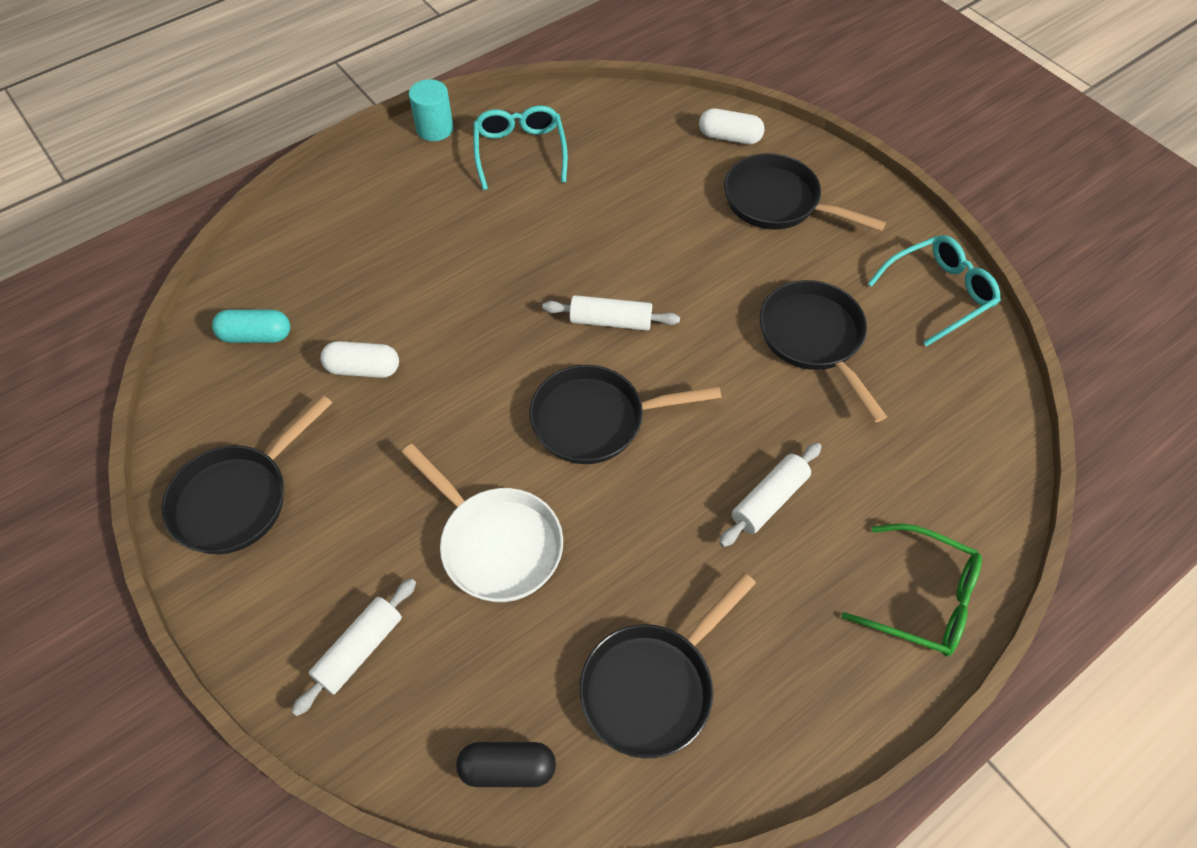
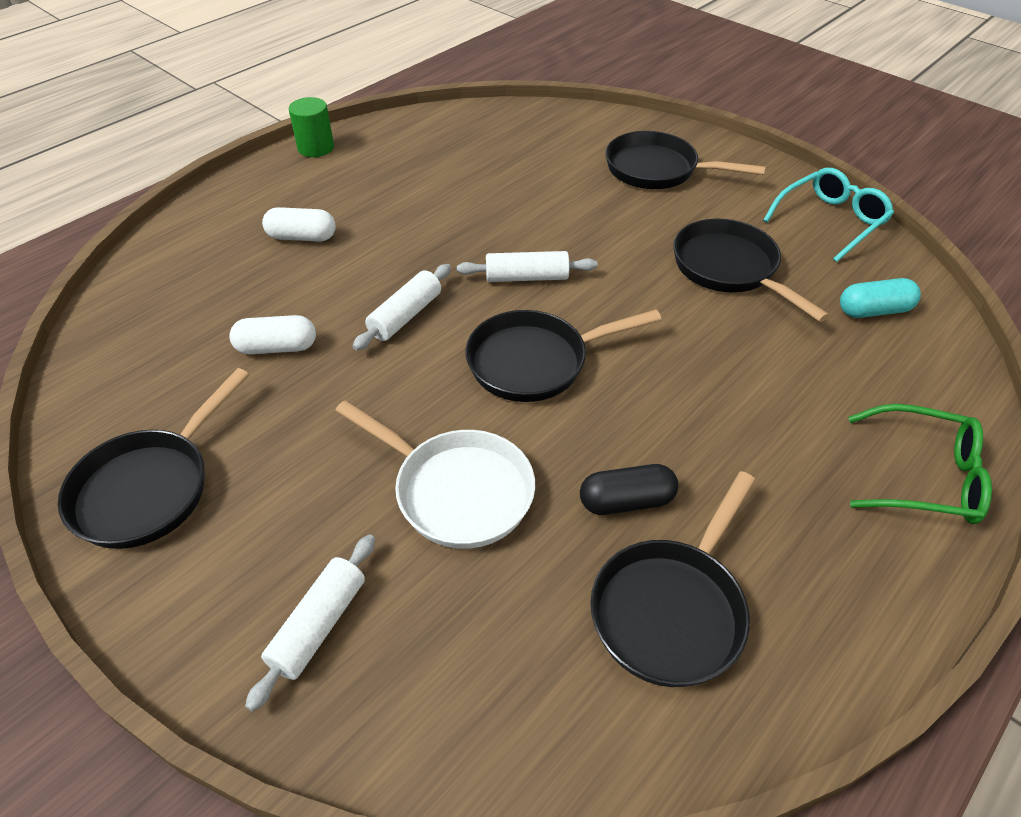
camera: 10 degrees left, 10 degrees down
(256, 336) = (154, 332): turquoise capsule -> turquoise capsule (873, 311)
(435, 129) = (316, 148): turquoise cylinder -> green cylinder
(507, 768) = (527, 731): black capsule -> black capsule (626, 501)
(520, 152) = (403, 157): turquoise glasses -> none
(729, 137) = (597, 128): white capsule -> white capsule (302, 237)
(769, 500) = (735, 409): white rolling pin -> white rolling pin (405, 316)

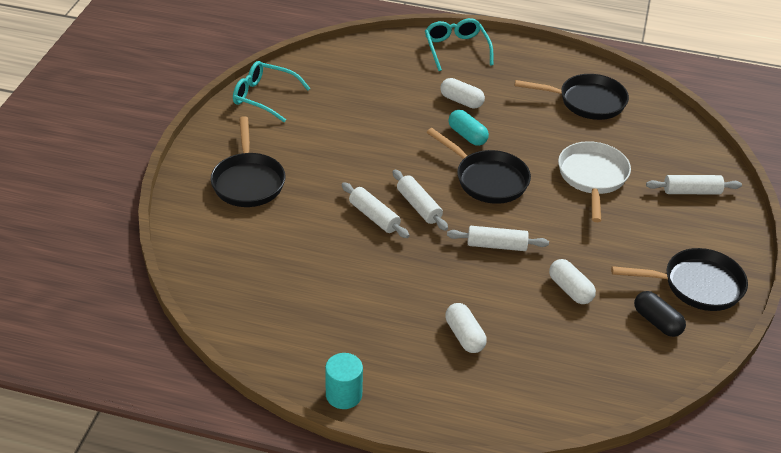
camera: 120 degrees left, 5 degrees down
(316, 148) = (343, 395): green cylinder -> turquoise cylinder
(534, 237) = (374, 217): none -> white rolling pin
(626, 501) = (548, 125): black capsule -> black capsule (657, 322)
(730, 269) = (346, 127): black pan -> none
(747, 414) = (461, 101): none -> white capsule
(873, 311) = (346, 72): turquoise capsule -> turquoise capsule (467, 136)
(924, 477) = (456, 49): green glasses -> turquoise glasses

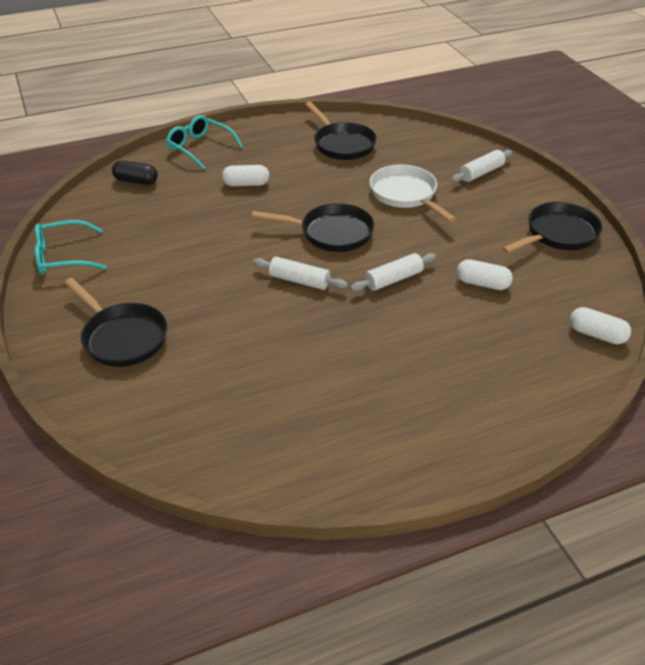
camera: 35 degrees left, 0 degrees up
(343, 395) = (409, 477): turquoise cylinder -> none
(374, 217) = (271, 308): white rolling pin -> none
(464, 336) = (448, 364): white capsule -> white capsule (596, 334)
(467, 136) = (279, 207): turquoise capsule -> none
(586, 102) = (342, 144): black pan -> black pan turned 90 degrees clockwise
(657, 322) = (564, 274): black capsule -> black capsule (136, 181)

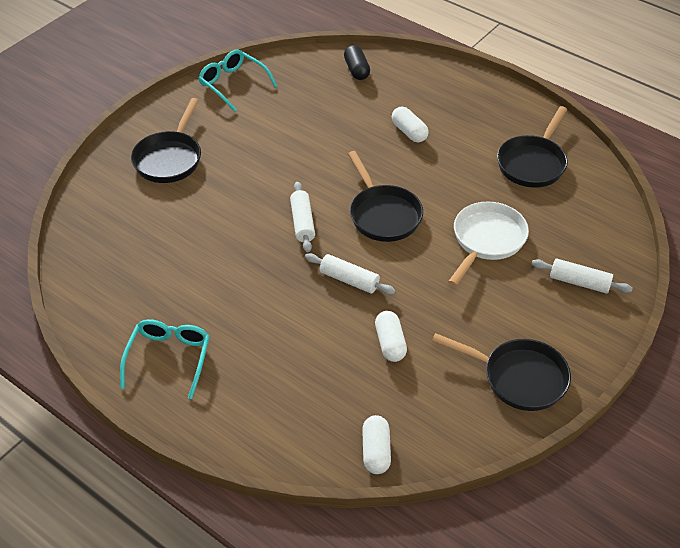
camera: 60 degrees right, 5 degrees up
(200, 148) = (438, 80): turquoise glasses -> turquoise glasses (169, 358)

